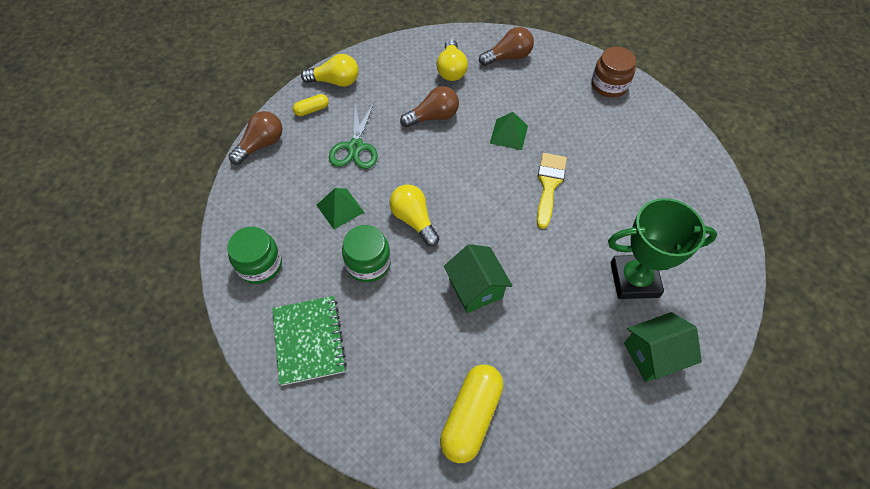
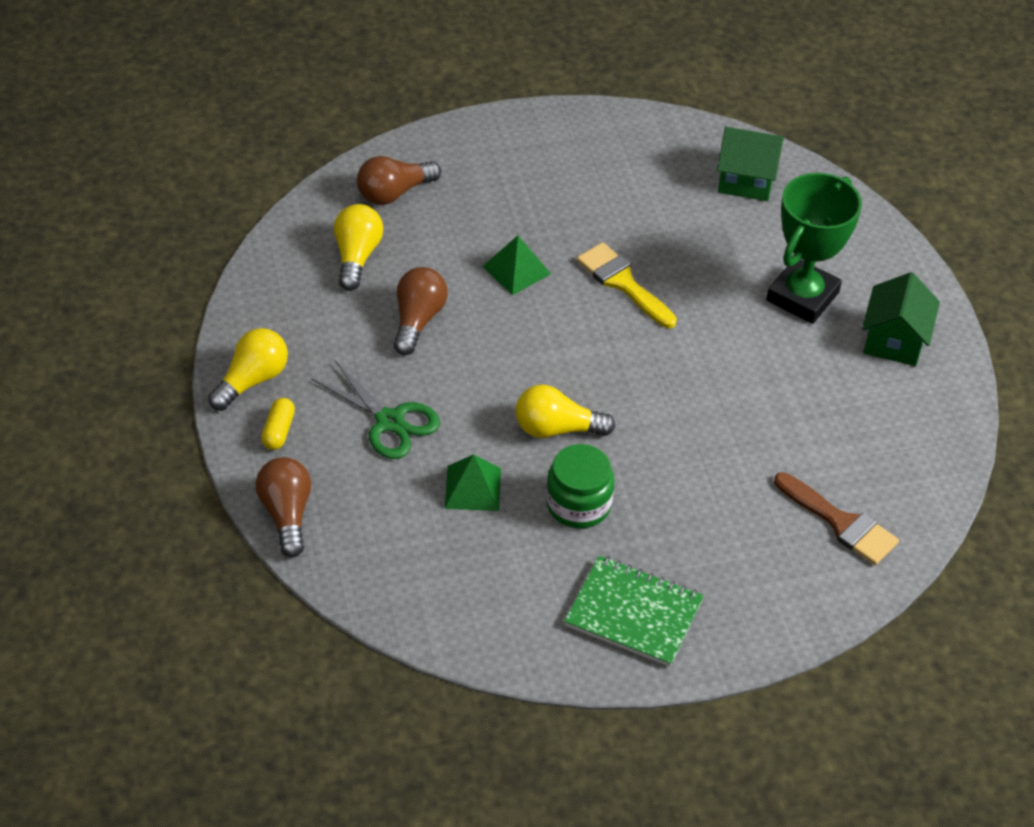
camera: 55 degrees left, 10 degrees down
(260, 265) = (485, 609): green jar -> none
(451, 69) = (357, 256): yellow light bulb -> yellow light bulb turned 120 degrees counterclockwise
(471, 416) = (841, 523): yellow capsule -> brown brush
(475, 288) = (698, 429): green house -> green house (746, 180)
(508, 57) = (394, 193): brown light bulb -> brown light bulb turned 135 degrees counterclockwise
(609, 85) = (534, 137): brown jar -> none

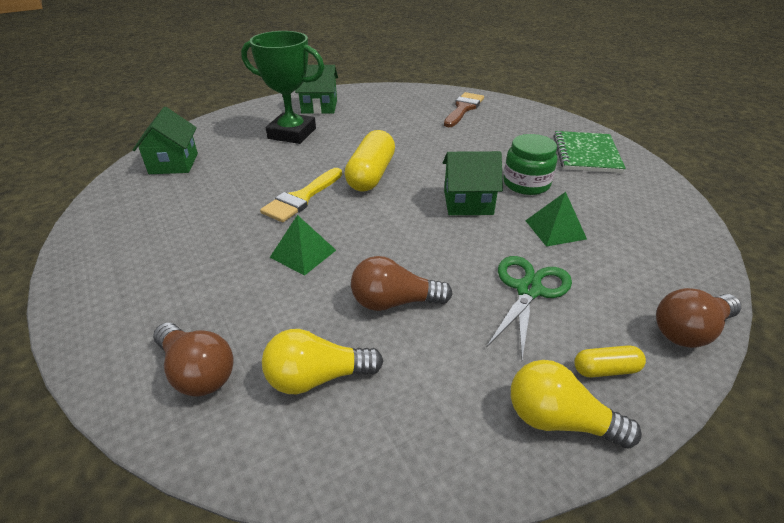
camera: 105 degrees left, 10 degrees down
(557, 429) = (468, 203): yellow light bulb -> green house
(656, 355) = (371, 175): none -> yellow capsule

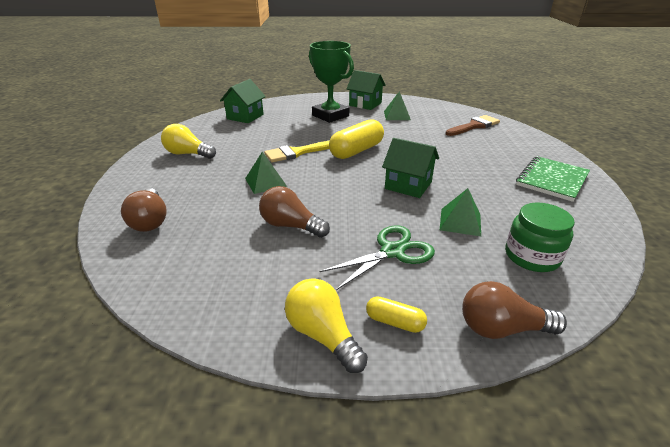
camera: 30 degrees right, 5 degrees down
(317, 377) = (204, 247): yellow light bulb -> yellow light bulb (188, 154)
(371, 114) = (397, 115): none -> green pyramid
(526, 184) = (470, 186): green jar -> green jar (532, 256)

